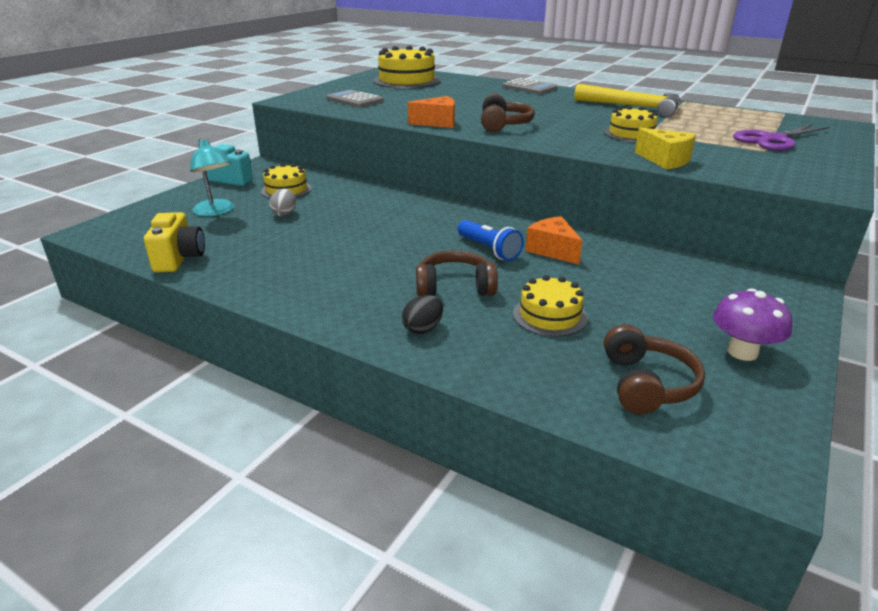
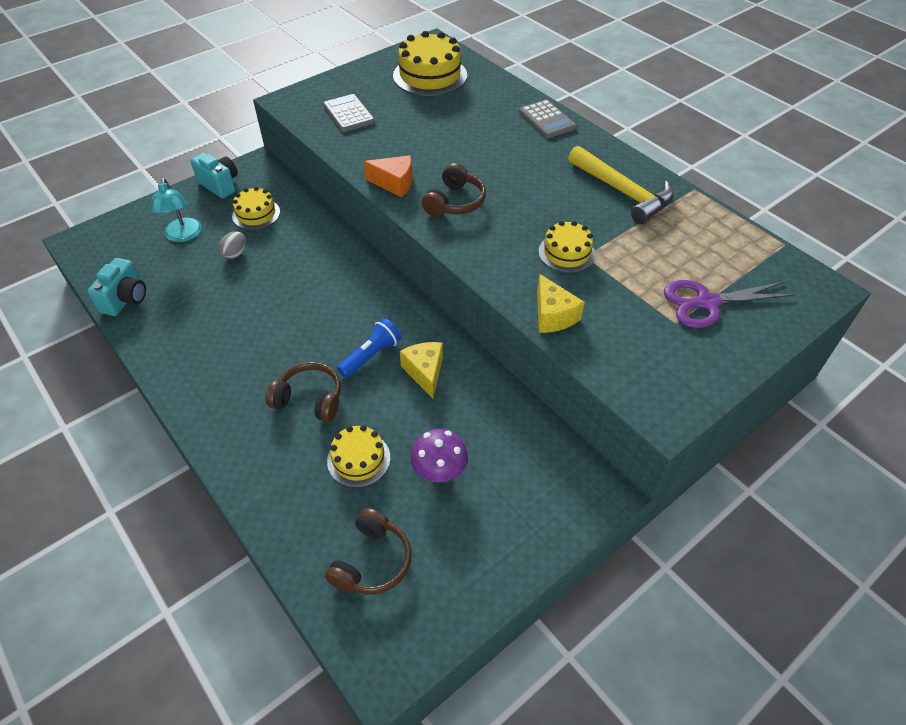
camera: 20 degrees right, 20 degrees up
(179, 259) = (126, 299): yellow camera -> turquoise camera
(423, 329) = (253, 444): black egg -> none
(489, 250) = (371, 355): blue flashlight -> blue flashlight turned 120 degrees counterclockwise
(553, 250) = (425, 372): orange cheese -> yellow cheese
(742, 352) = (476, 553): purple mushroom -> purple mushroom (439, 471)

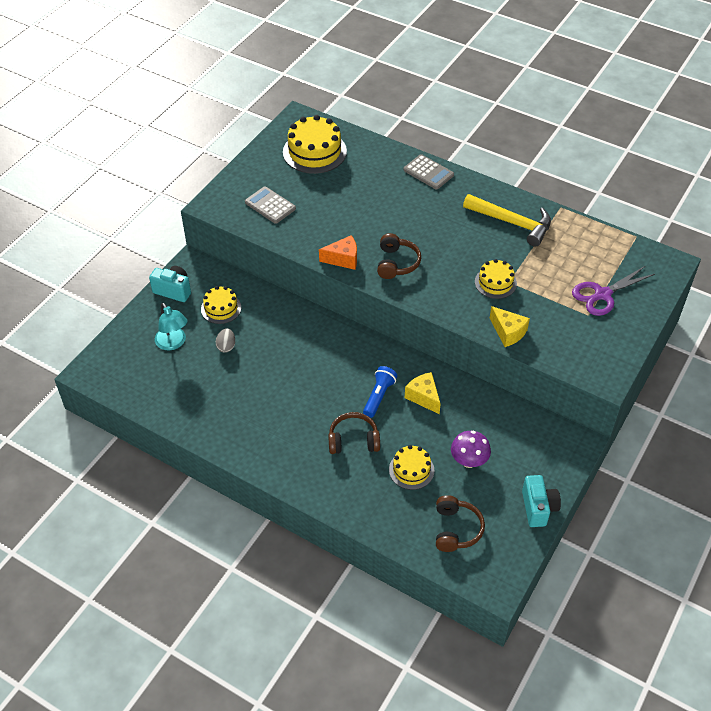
camera: 20 degrees left, 0 degrees up
(126, 299) = (164, 408): turquoise camera -> turquoise camera (538, 508)

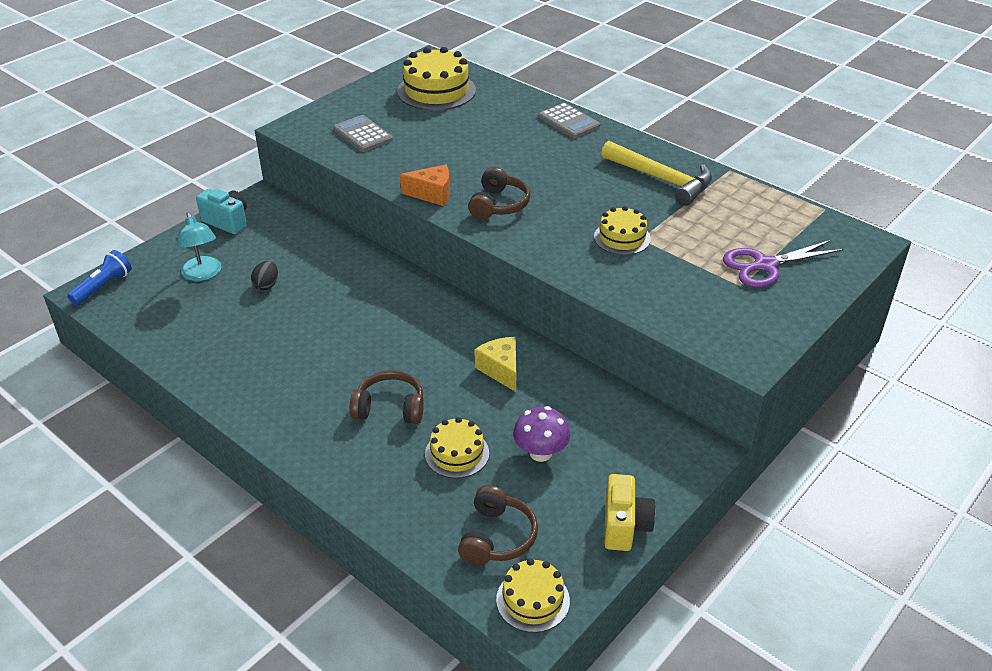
camera: 10 degrees right, 10 degrees down
(221, 308) = (276, 245): yellow cake -> yellow cake (533, 600)
(226, 346) = (266, 285): grey egg -> black egg
(379, 396) = (441, 361): blue flashlight -> blue flashlight (103, 286)
(508, 332) = (624, 292): yellow cheese -> none
(538, 508) = (624, 526): turquoise camera -> yellow camera

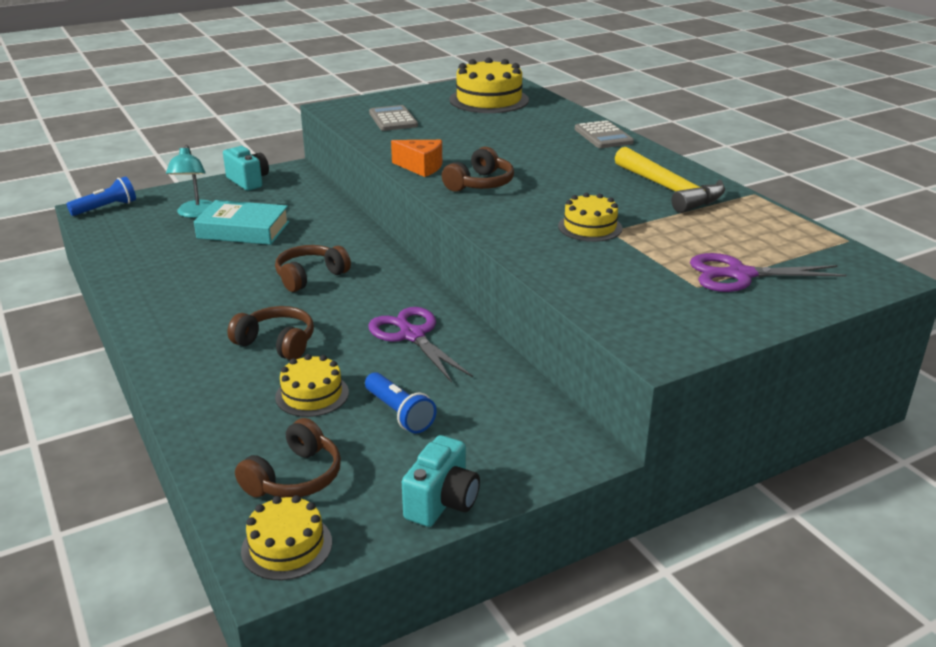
camera: 20 degrees right, 10 degrees down
(266, 285) = (243, 230): black egg -> turquoise book
(369, 326) = (310, 276): none -> brown headphones
(501, 370) = (412, 335): yellow cheese -> purple scissors
(540, 453) = (399, 413): purple mushroom -> blue flashlight
(624, 526) = (442, 502): yellow camera -> turquoise camera

